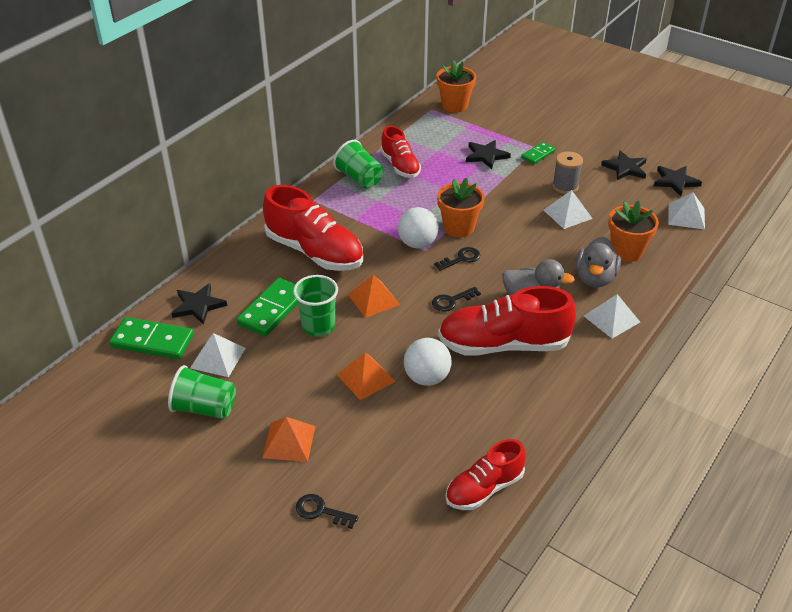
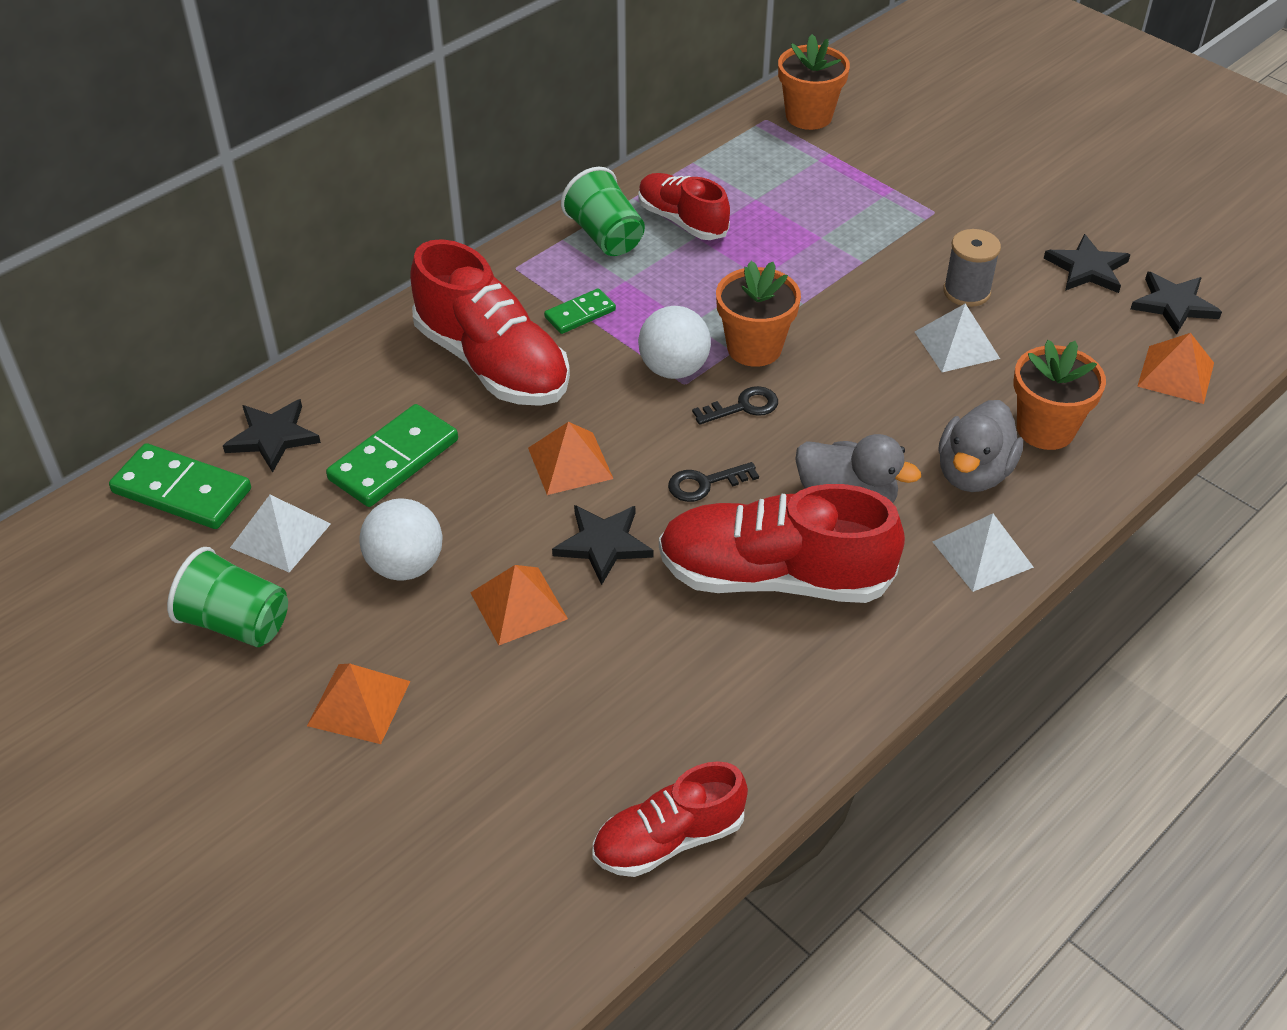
camera: 10 degrees right, 5 degrees up
(318, 326) = (463, 500): green cup -> none
(321, 511) = (379, 837): black key -> none
(400, 166) = (682, 220): red shoe -> red shoe turned 150 degrees clockwise
(427, 378) = (623, 620): white ball -> white ball (405, 565)
(486, 156) = (839, 217): black star -> black star (603, 544)
(538, 155) = (933, 225): green domino -> green domino (580, 314)
(686, 216) = (1176, 374): white pyramid -> orange pyramid

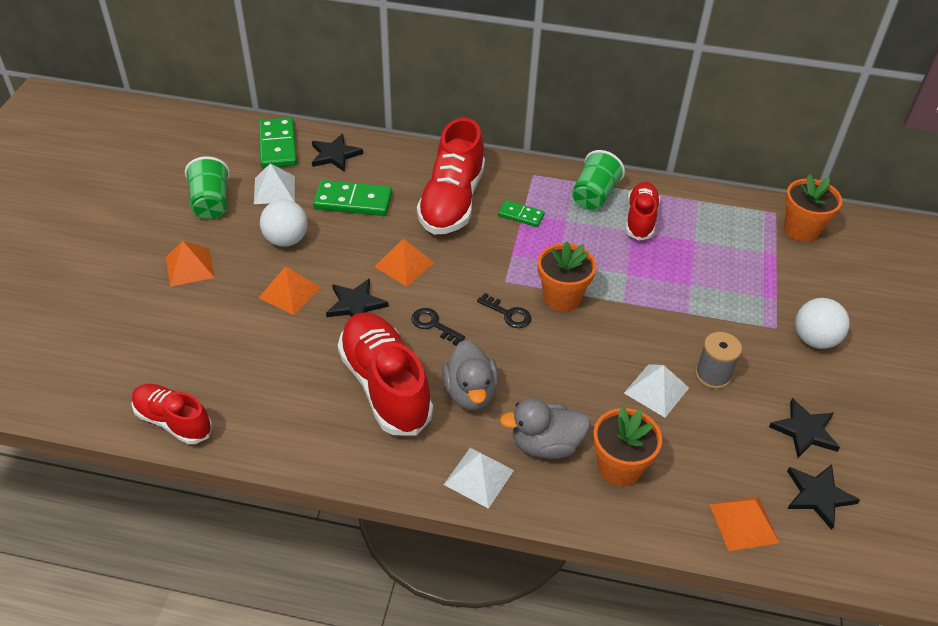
camera: 55 degrees right, 0 degrees up
(673, 369) = (512, 272): white ball -> white ball (814, 339)

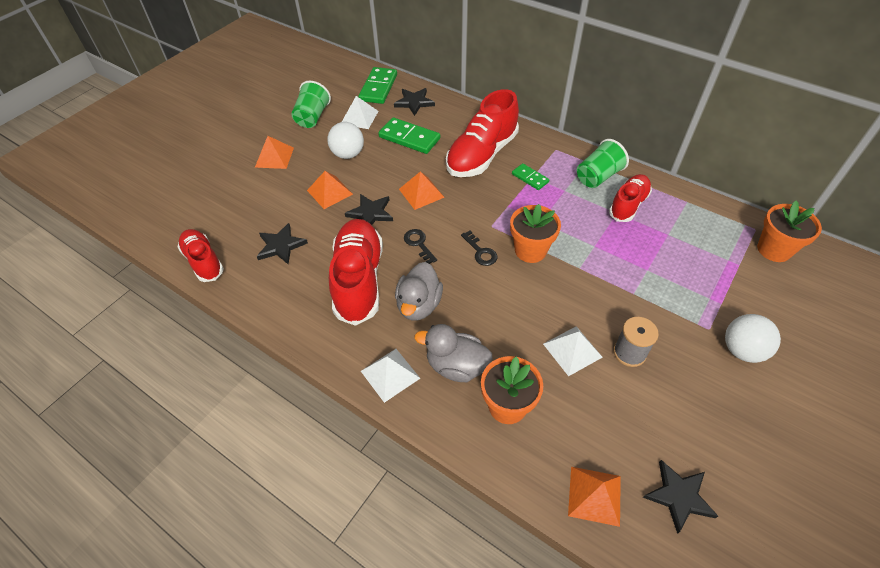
camera: 25 degrees right, 5 degrees up
(805, 431) = (694, 430): black star -> black star (281, 246)

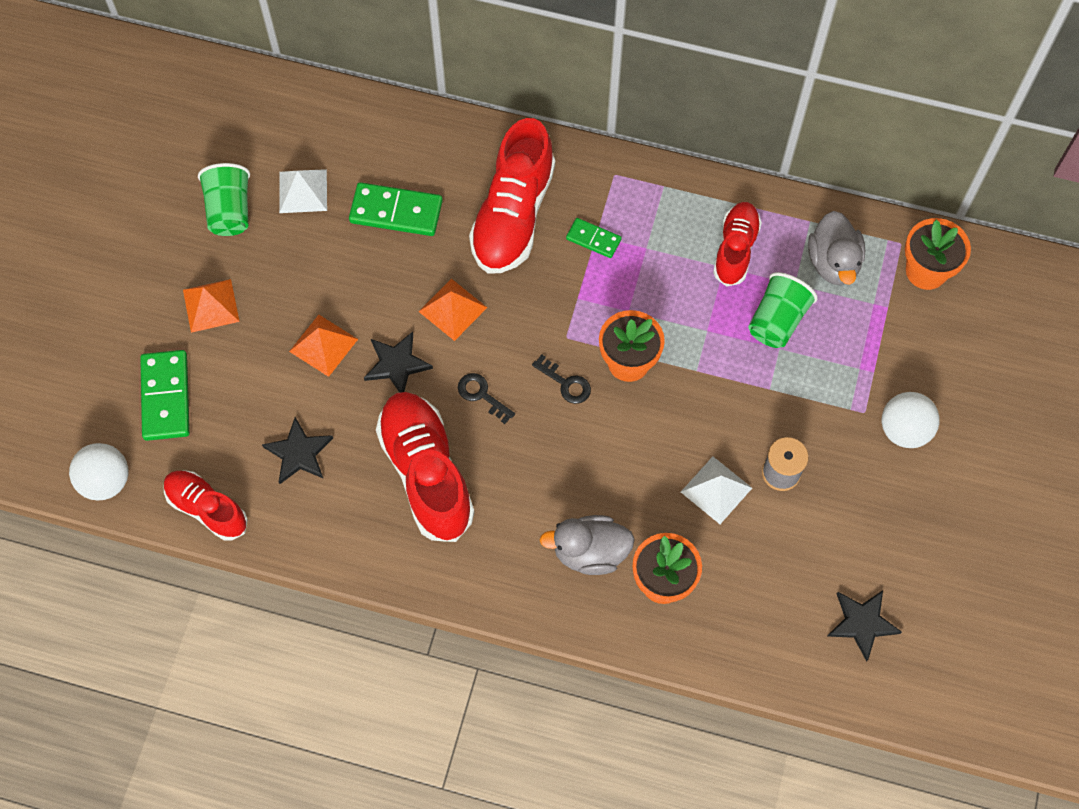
camera: 20 degrees left, 15 degrees up
(348, 154) = (318, 269): white ball -> white ball (106, 481)
(378, 88) = (306, 119): green domino -> green domino (166, 397)
(390, 374) = (518, 587): white pyramid -> none
(414, 102) = (375, 136): black star -> none
(419, 305) = (516, 485): grey duck -> grey duck (833, 262)
(594, 495) = (779, 650): orange pyramid -> none
(598, 177) = (684, 210): green cup -> green cup (777, 320)

